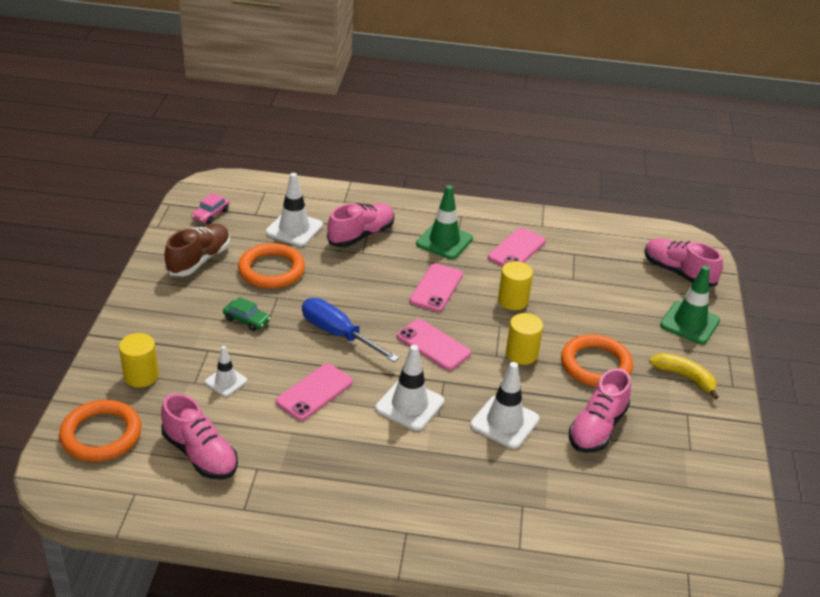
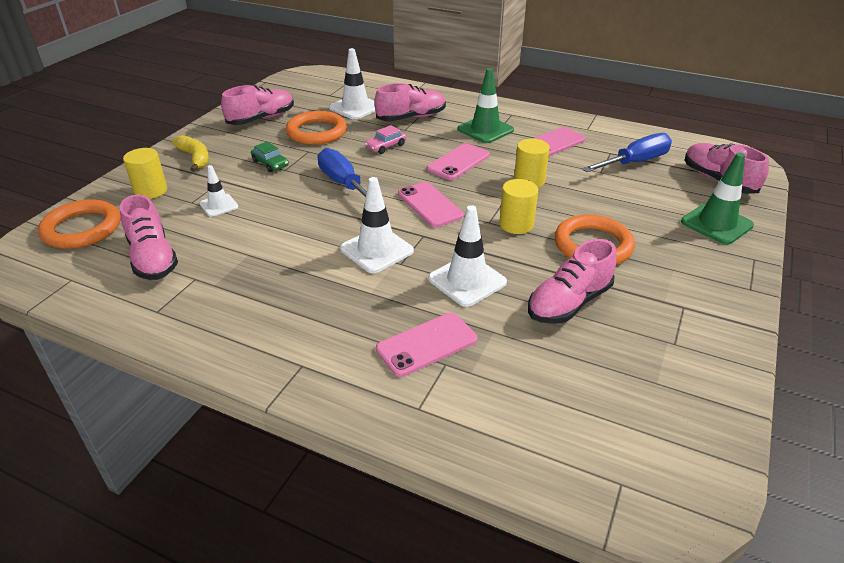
camera: 20 degrees right, 0 degrees up
(199, 260) = (261, 119): brown shoe -> pink shoe
(210, 214) = (293, 91): pink car -> pink car (386, 146)
(314, 392) = (292, 225): pink phone -> pink phone (427, 344)
(600, 262) = (634, 162): none -> blue screwdriver
(684, 377) = (693, 271): yellow banana -> yellow banana (195, 158)

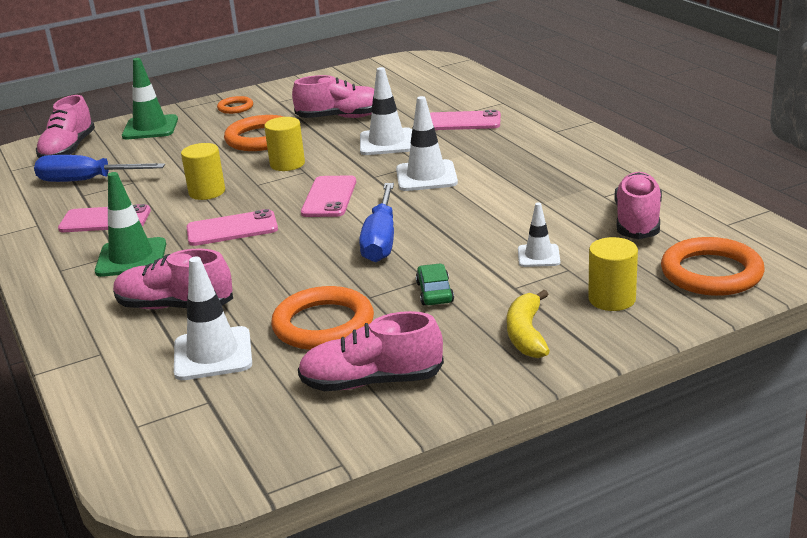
camera: 140 degrees left, 10 degrees down
(386, 146) = (272, 273): pink car -> none
(704, 279) = (235, 107): none -> orange ring

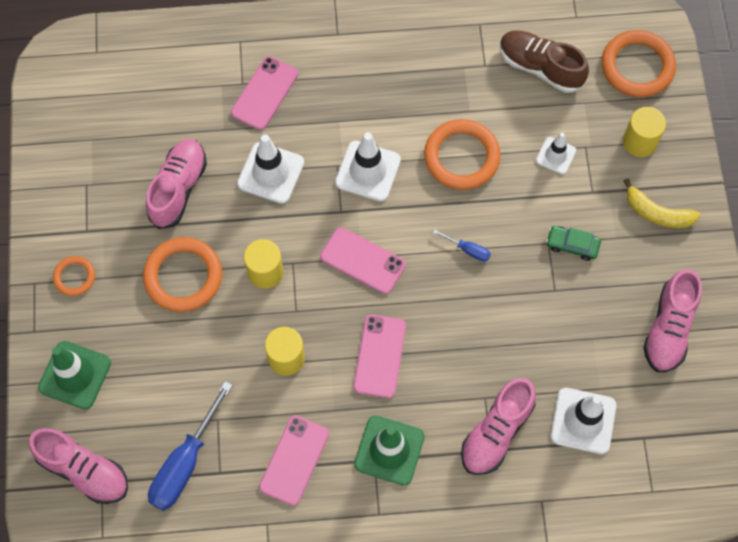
camera: 70 degrees left, 40 degrees up
(323, 324) = (579, 334): orange ring -> orange ring (461, 157)
(381, 240) = (467, 250): blue screwdriver -> blue screwdriver, size x0.46
(637, 222) = (540, 67): pink shoe -> brown shoe

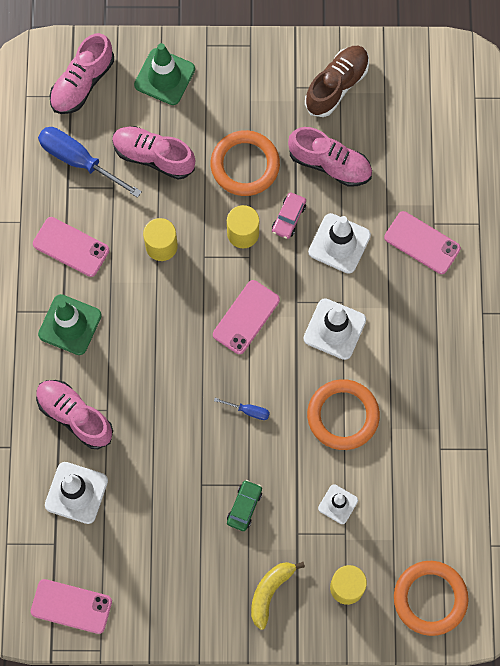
camera: 95 degrees right, 5 degrees up
(74, 277) = (253, 77): orange ring -> none
(244, 226) = (288, 218): none -> pink car
(379, 356) = (155, 324): pink phone -> pink phone (71, 606)
(467, 250) = (248, 411): blue screwdriver -> blue screwdriver turned 105 degrees counterclockwise
(540, 67) = (434, 502): brown shoe -> brown shoe (336, 86)
(668, 328) = (154, 583): pink shoe -> pink shoe (153, 156)

